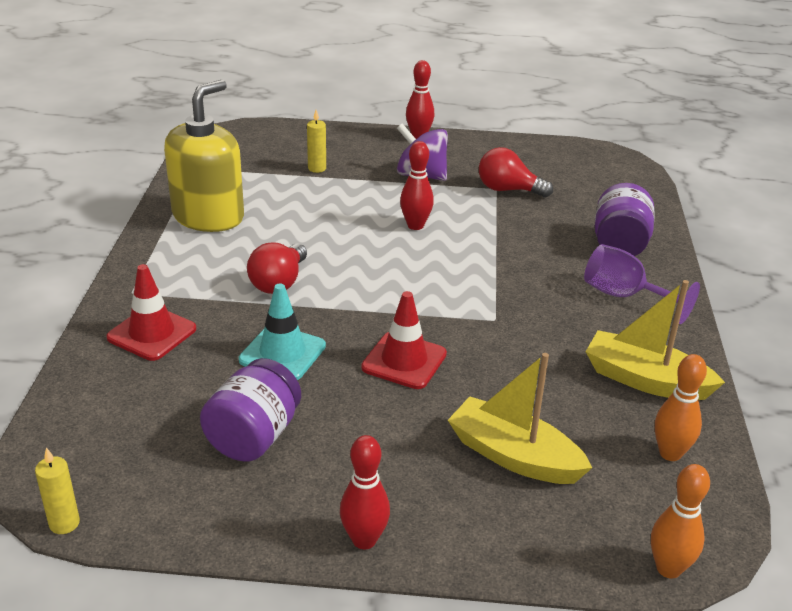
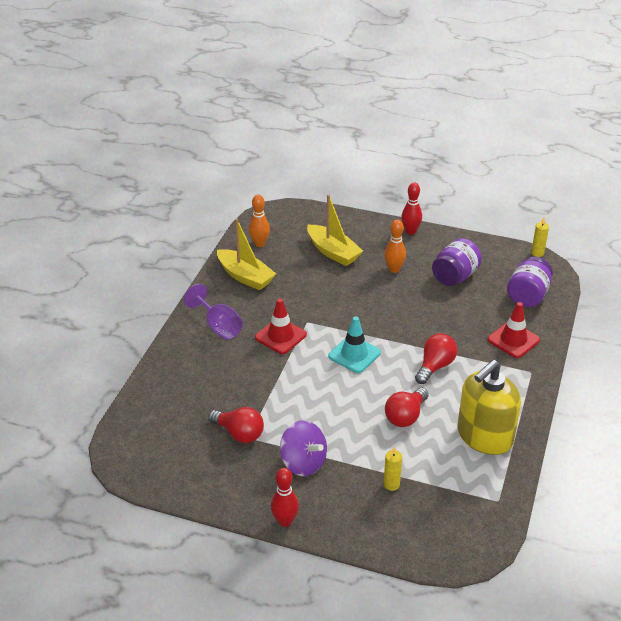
camera: 165 degrees left, 5 degrees up
(282, 353) = (437, 317): turquoise traffic cone -> turquoise traffic cone (354, 354)
(312, 224) = (405, 416): none -> red light bulb
(404, 361) = (370, 304): red traffic cone -> red traffic cone (280, 336)
(415, 225) = (328, 404): red bowling pin -> none
(619, 244) = (191, 366): purple jar -> purple jar (528, 296)
(668, 568) = (292, 207): orange bowling pin -> orange bowling pin (394, 269)

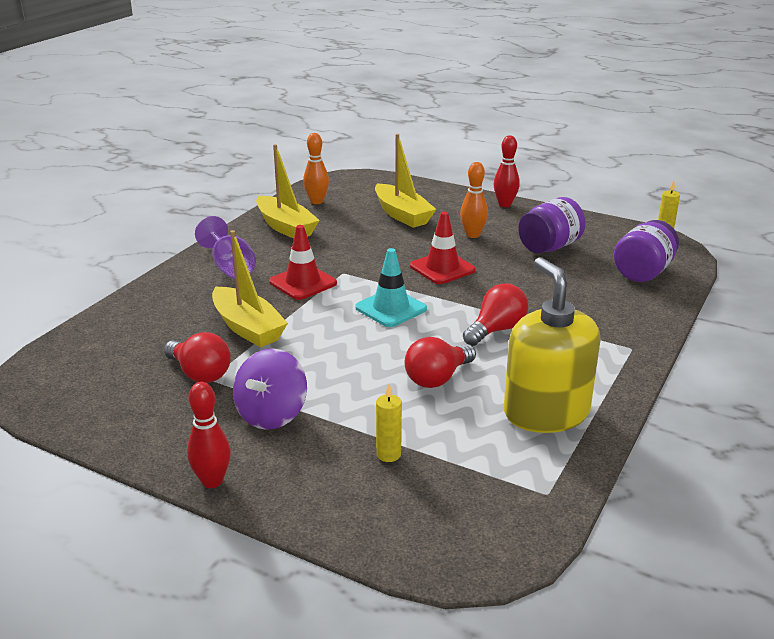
camera: 10 degrees right, 10 degrees down
(256, 386) = (247, 328): none -> yellow boat
(303, 462) = (272, 414): purple spinning top -> purple spinning top turned 60 degrees clockwise
(484, 436) = (546, 412): yellow soap dispenser -> yellow soap dispenser turned 105 degrees clockwise
(513, 340) = (613, 313): red traffic cone -> red traffic cone (442, 268)

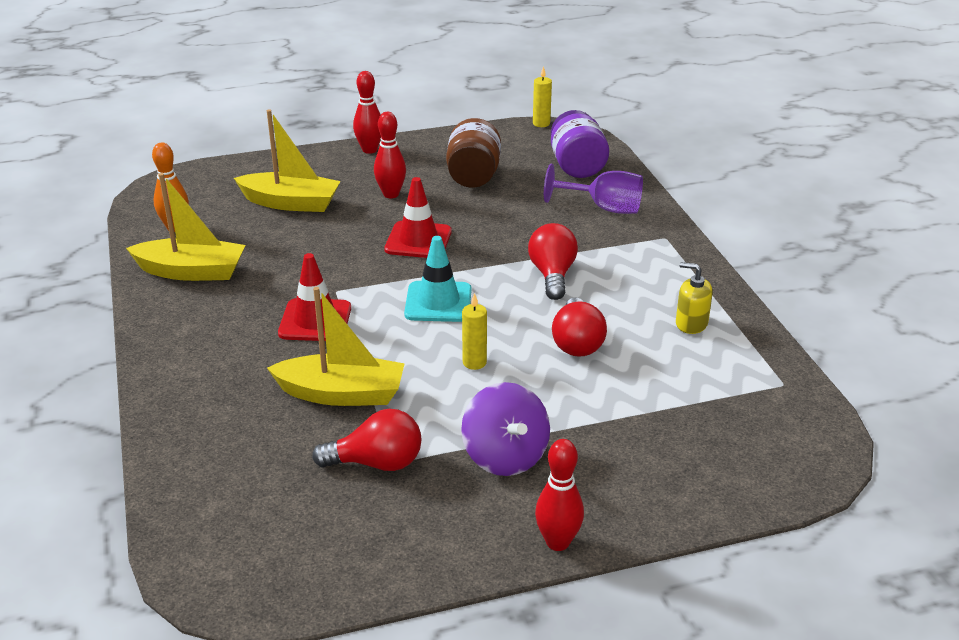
camera: 45 degrees left, 5 degrees up
(230, 267) = (210, 344): purple goblet -> purple goblet (604, 208)
(388, 454) = (645, 427): yellow candle -> yellow candle (474, 362)
(473, 235) = (391, 194): orange bowling pin -> red bowling pin
(546, 412) = (691, 323): yellow soap dispenser -> yellow soap dispenser, size x0.45
(549, 247) = (473, 176): purple jar -> brown jar

